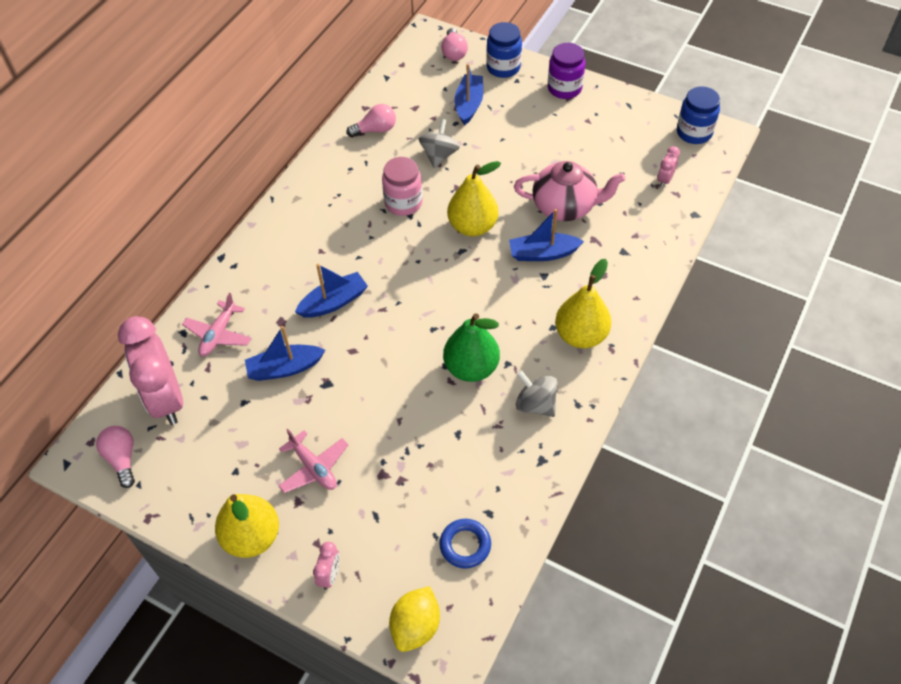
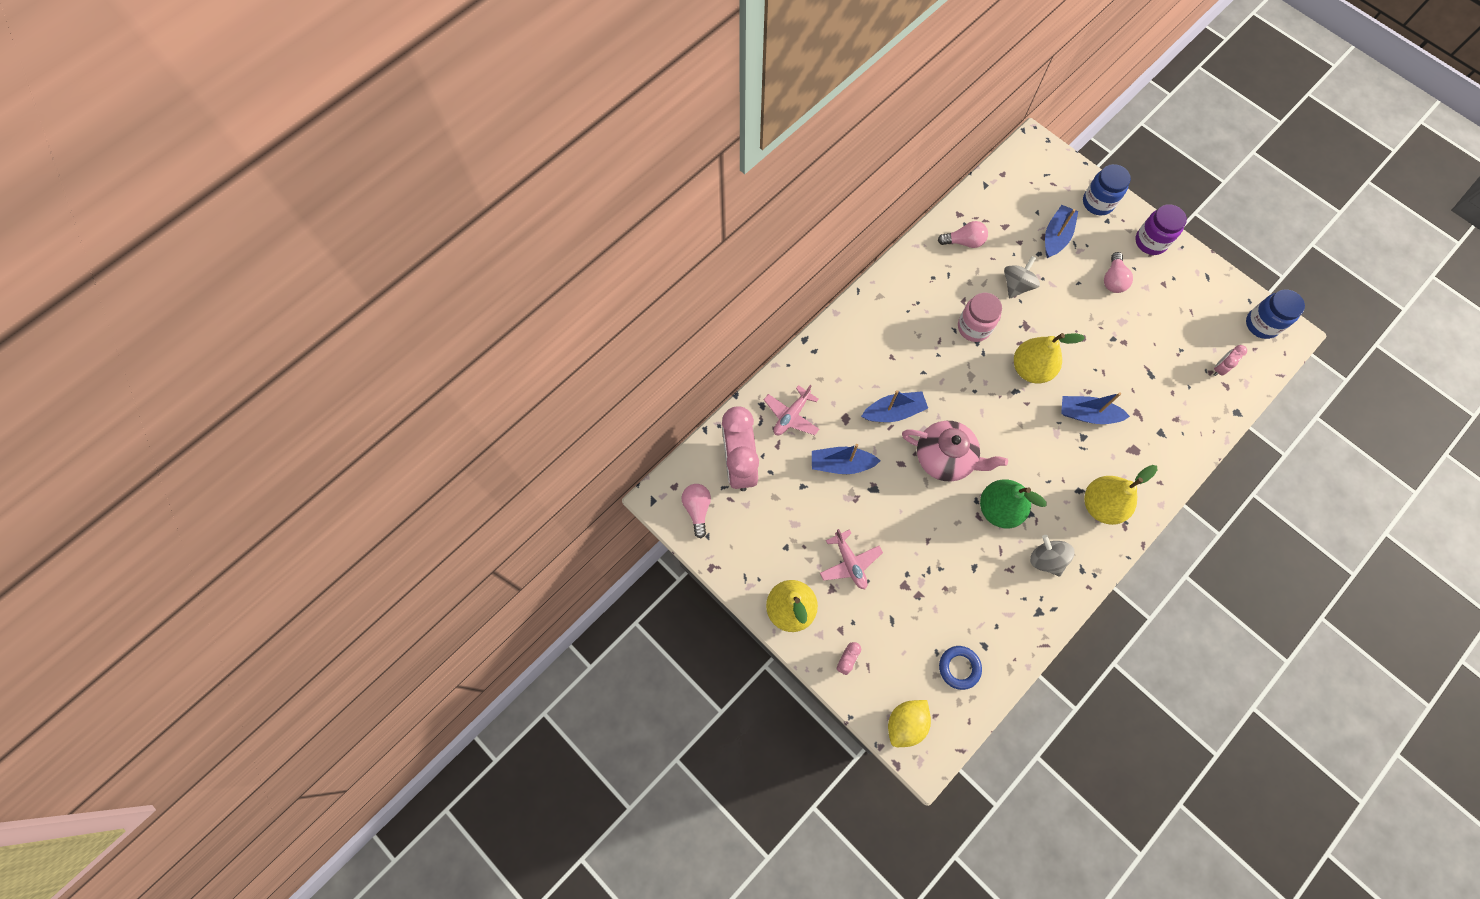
camera: 15 degrees right, 15 degrees up
(454, 52) = (1054, 173): pink light bulb -> pink light bulb (1113, 279)
(565, 207) = (1119, 371): pink teapot -> pink teapot (945, 458)

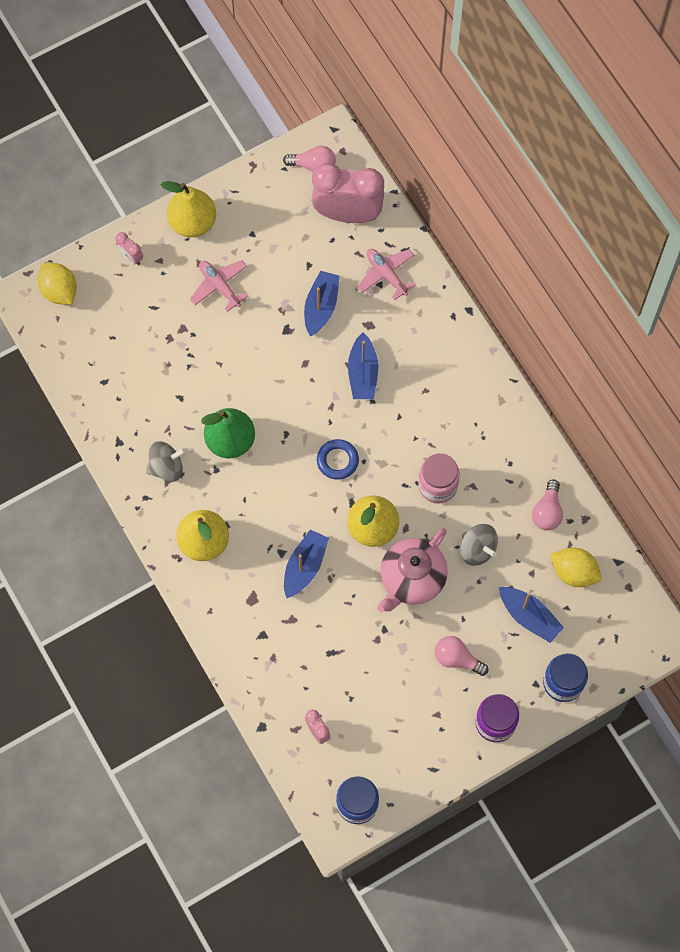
camera: 105 degrees right, 0 degrees up
(850, 563) = (219, 286): pink plane -> pink plane turned 60 degrees clockwise
(945, 458) = (298, 407): pink teapot -> pink teapot (411, 579)
(959, 667) = (92, 352): blue ring -> blue ring (337, 460)
(1006, 213) = (574, 572): none -> yellow lemon

